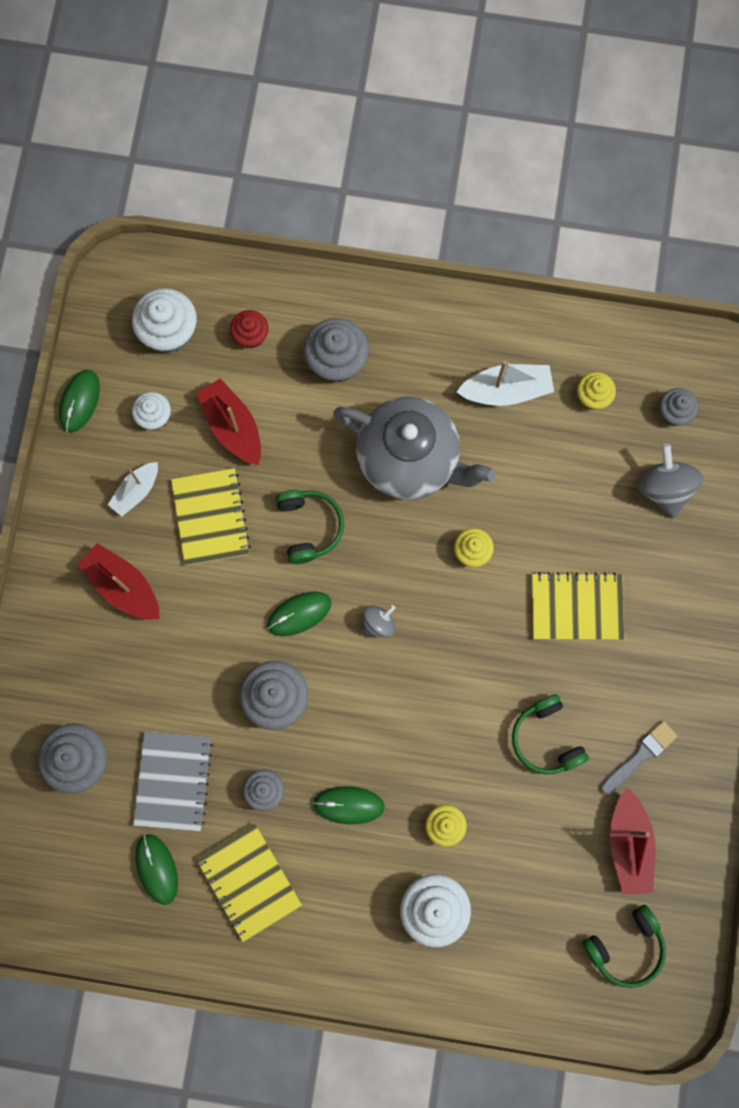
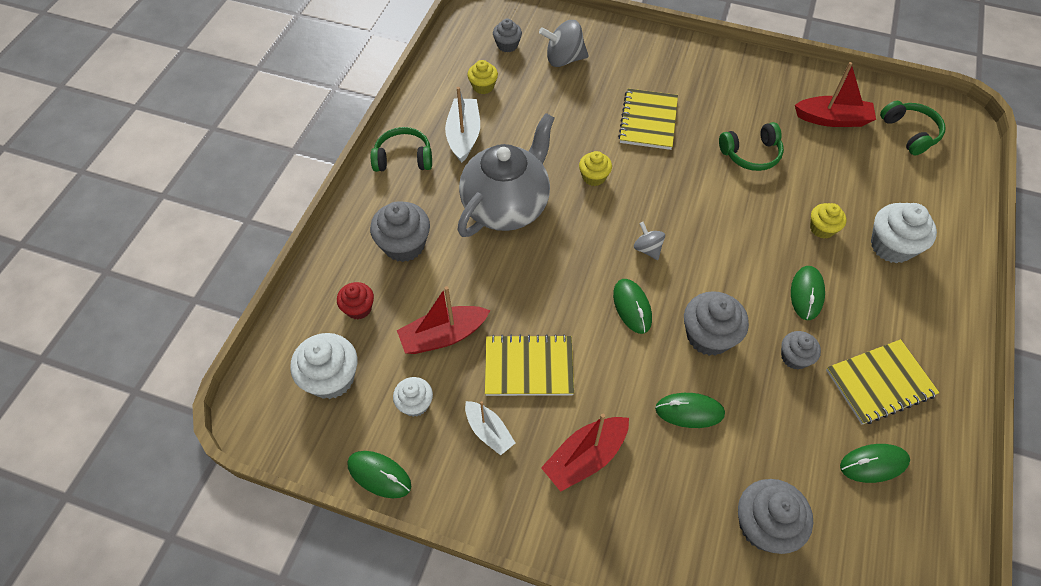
camera: 80 degrees left, 20 degrees down
(173, 781) = (786, 436): grey notebook -> none
(186, 683) = (689, 411): none -> green mouse
(309, 527) = (553, 288): green headphones -> green headphones (403, 158)
(640, 756) = (765, 103): grey brush -> none

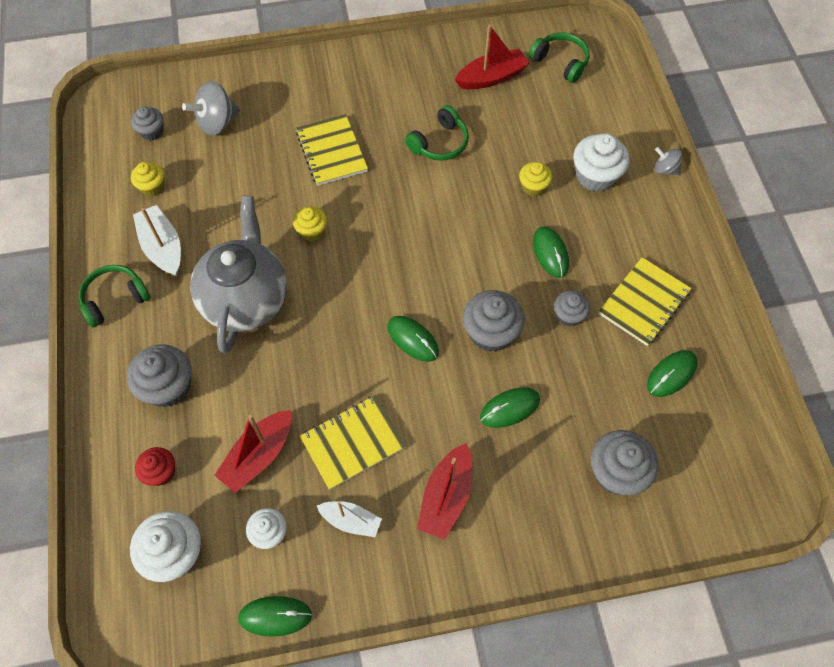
camera: 30 degrees left, 5 degrees up
(647, 249) = (397, 278): grey spinning top -> grey spinning top (665, 169)

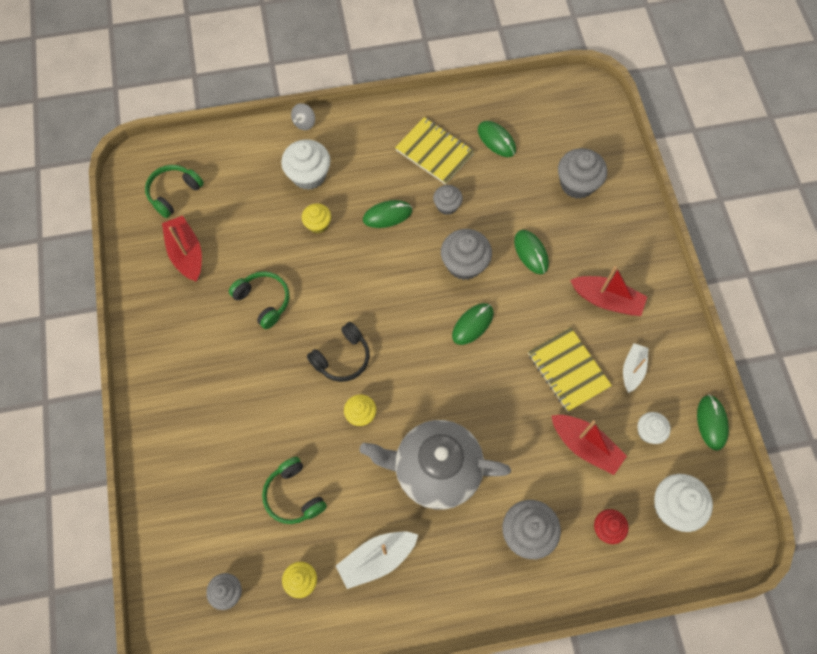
camera: 90 degrees left, 5 degrees up
(115, 299) = (436, 600): green headphones -> green headphones (294, 495)
(217, 123) = (221, 520): grey spinning top -> none
(331, 151) = (267, 400): yellow notebook -> none
(375, 213) = (342, 358): none -> black headphones

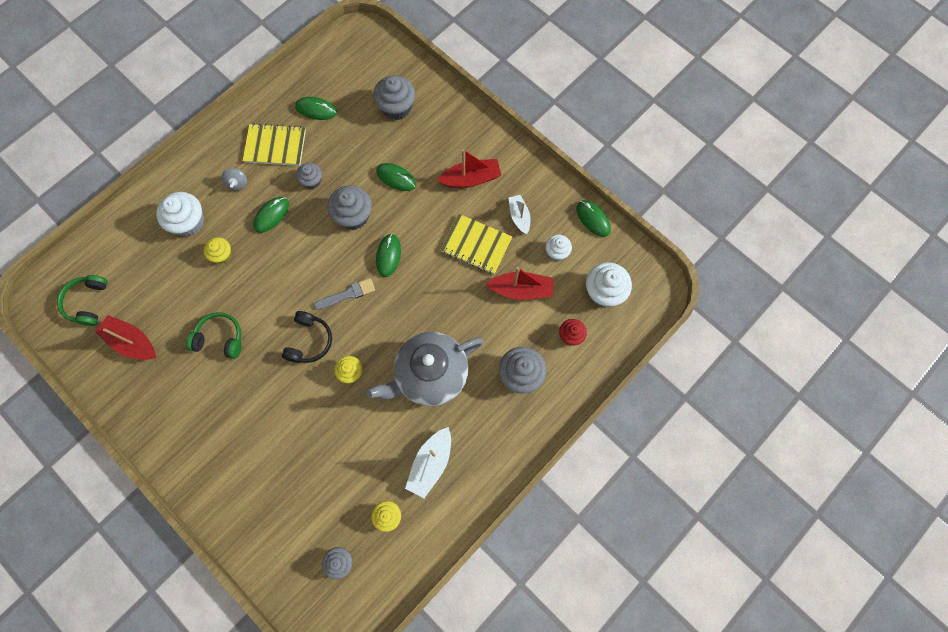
camera: 35 degrees left, 5 degrees up
(294, 495) = (341, 462): green headphones -> none
(304, 123) = (157, 184): grey spinning top -> grey spinning top (237, 184)
(408, 336) = (347, 294): none -> grey brush

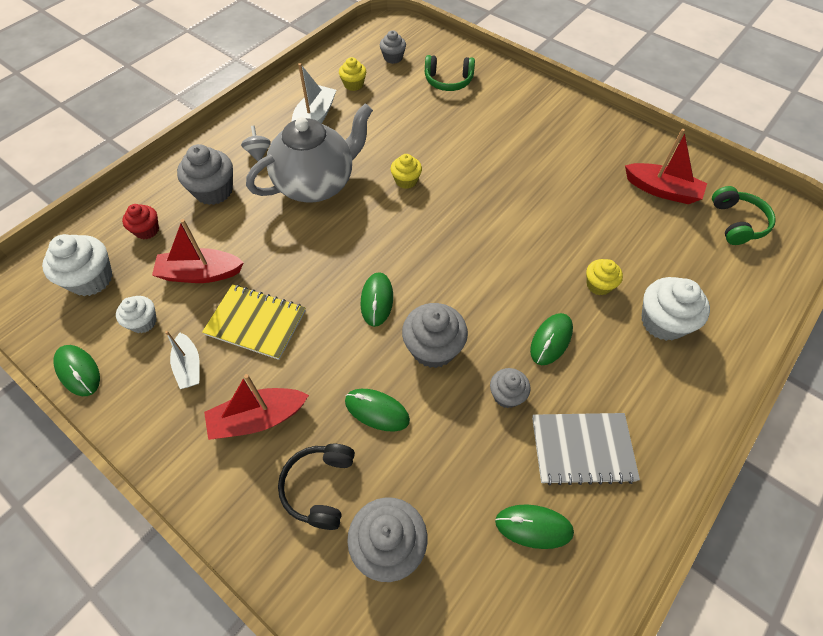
camera: 175 degrees right, 15 degrees down
(220, 338) = (563, 200): green headphones -> green headphones (448, 81)
(237, 184) = (617, 381): grey spinning top -> grey spinning top (258, 153)
(275, 146) = (582, 448): yellow notebook -> grey notebook
(309, 341) = (459, 204): black headphones -> black headphones (319, 487)
(347, 294) = (424, 253): grey brush -> none

